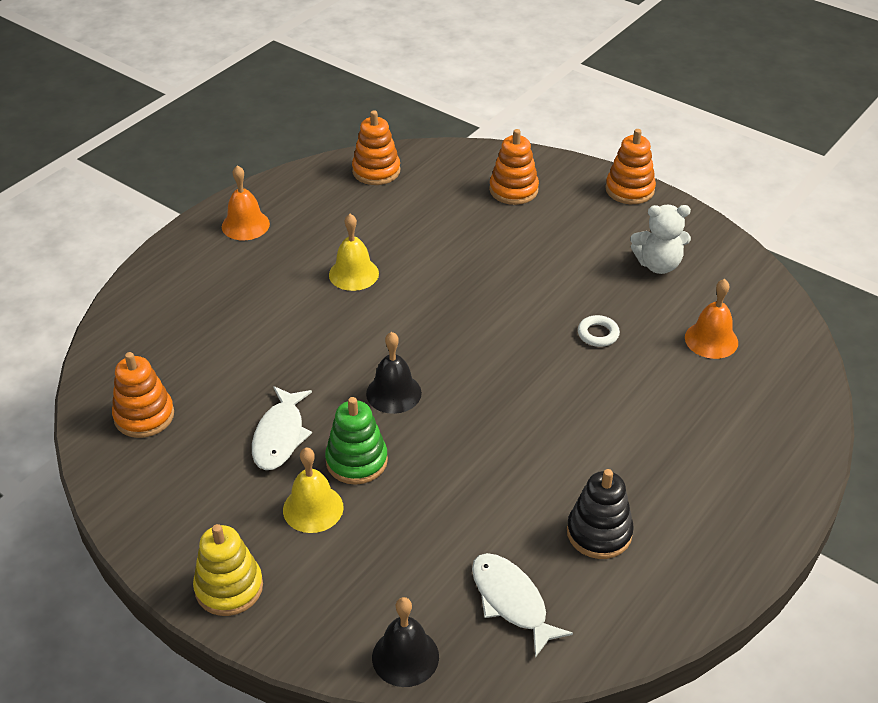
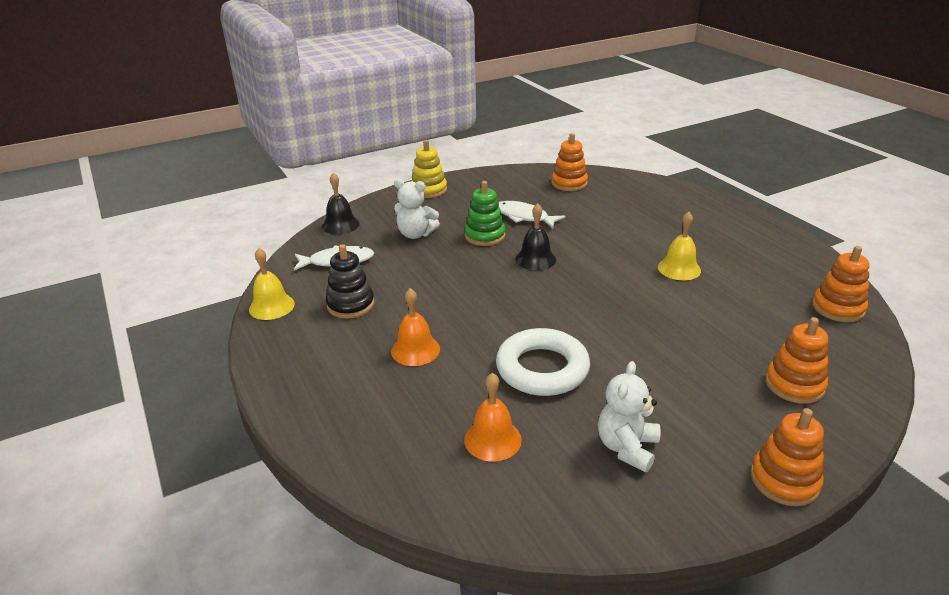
camera: 115 degrees right, 10 degrees down
(245, 225) = (758, 236): orange bell -> orange bell (415, 350)
(313, 508) = (460, 217): yellow bell -> yellow bell (271, 306)
(389, 541) = (415, 234): none -> white teddy bear
(598, 334) = (542, 369): white ring -> white ring, size x2.30

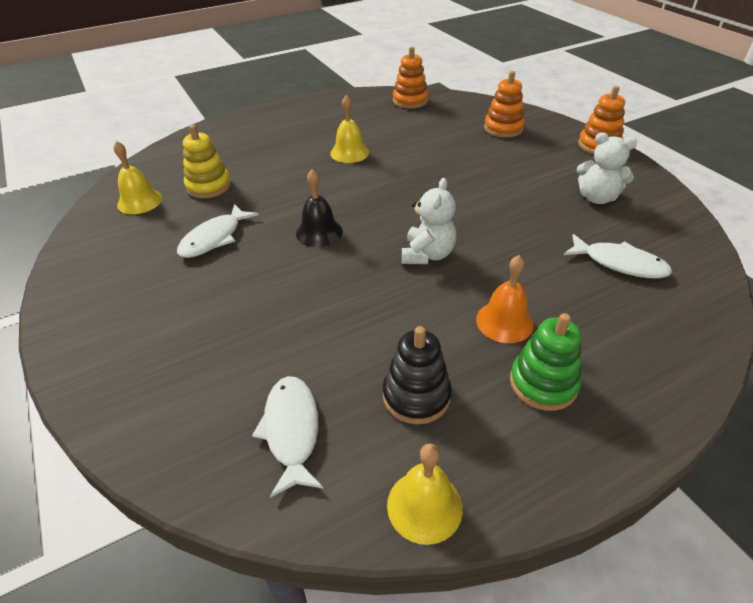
camera: 90 degrees left, 10 degrees up
(340, 225) = (161, 445): black bell -> none
(415, 234) = (229, 339): white teddy bear -> white teddy bear (427, 254)
(429, 190) = (83, 333): yellow stacking toy -> yellow stacking toy (208, 186)
(485, 236) = (254, 271): green stacking toy -> green stacking toy (543, 383)
(492, 439) = (619, 263): orange bell -> white fish
(542, 369) = (514, 234): white ring -> none
(569, 183) = (139, 201): orange stacking toy -> yellow bell

